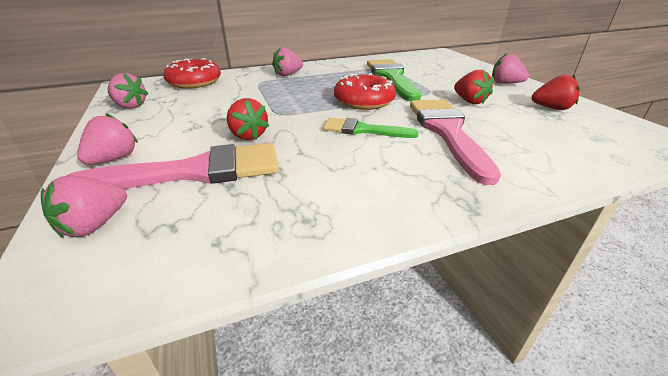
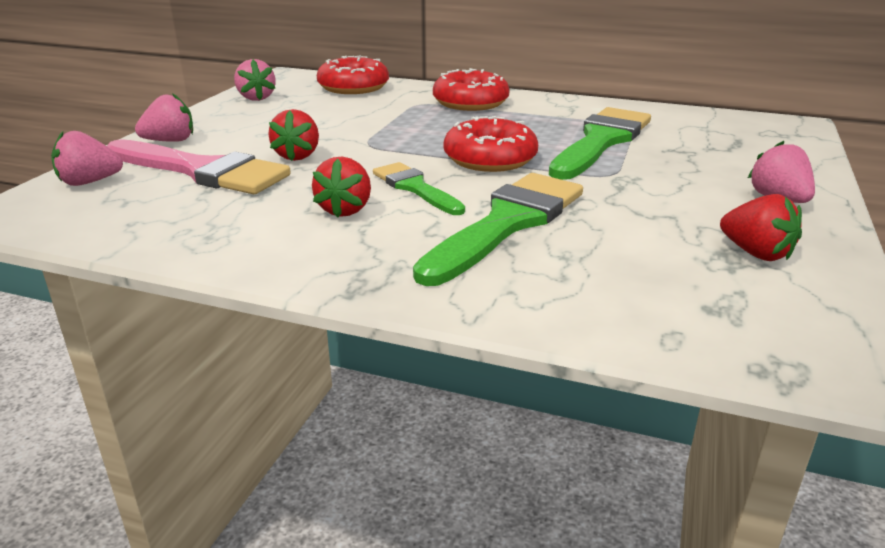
camera: 40 degrees right, 5 degrees down
(288, 74) = (470, 103): pink strawberry -> red donut
(447, 132) = (507, 223): pink brush -> green brush
(469, 101) = (639, 203): red strawberry -> red strawberry (345, 210)

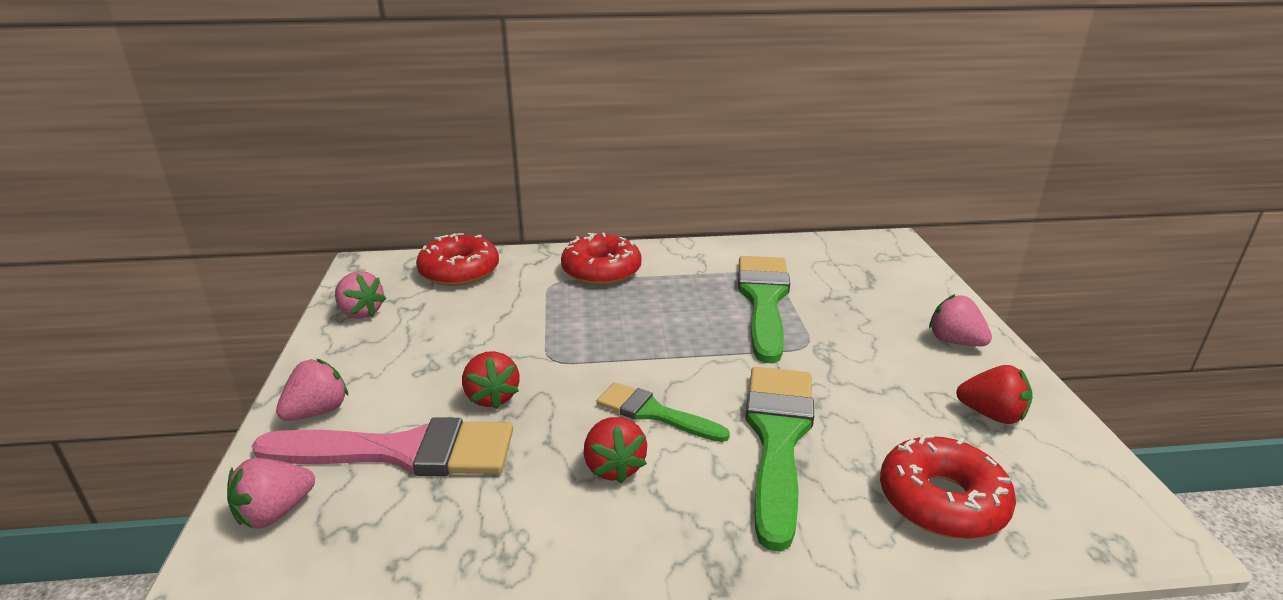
camera: 25 degrees left, 0 degrees up
(490, 159) = (688, 351): red donut -> red donut (942, 501)

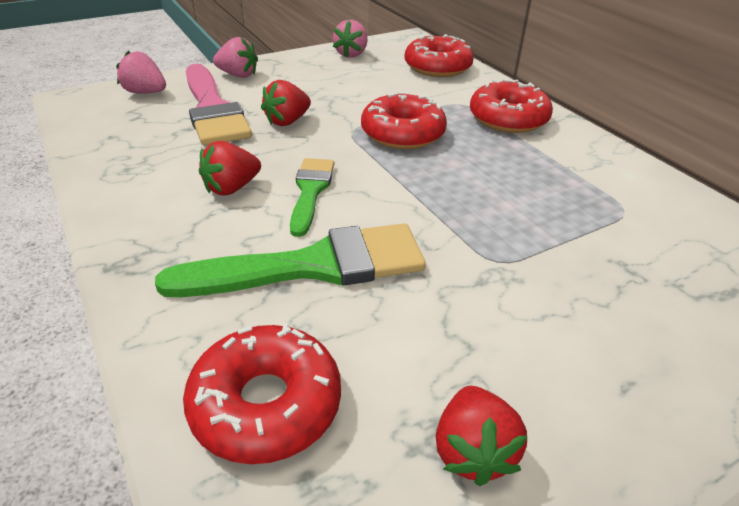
camera: 65 degrees right, 10 degrees up
(583, 331) = (402, 133): none -> red donut
(764, 300) = (559, 216): green brush -> none
(955, 341) = (635, 399): pink strawberry -> none

